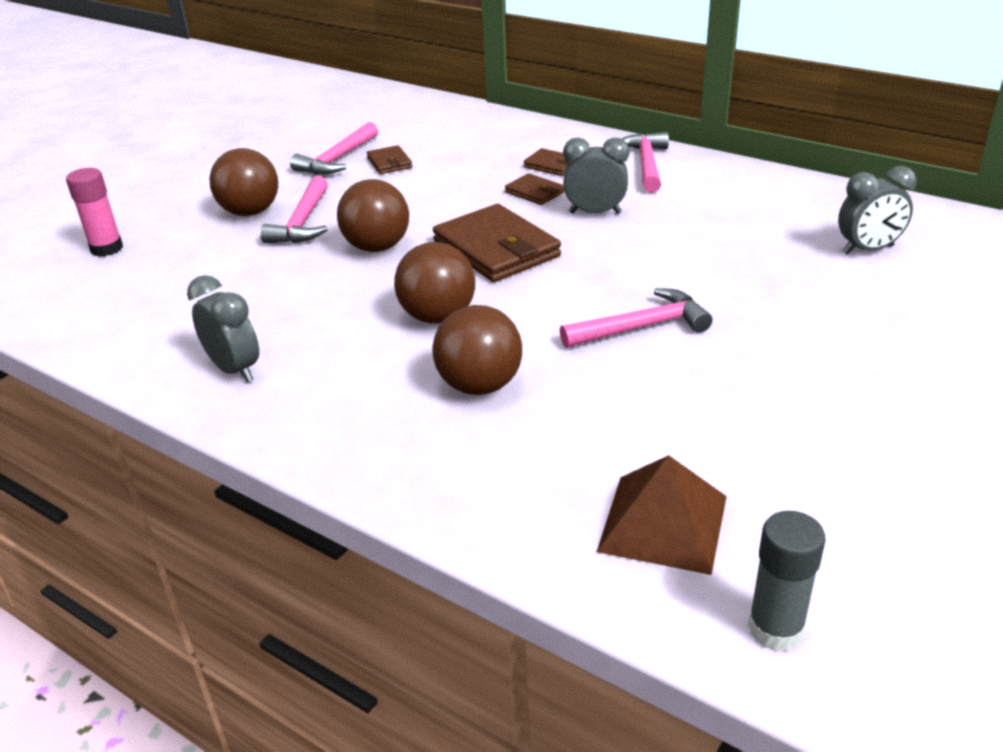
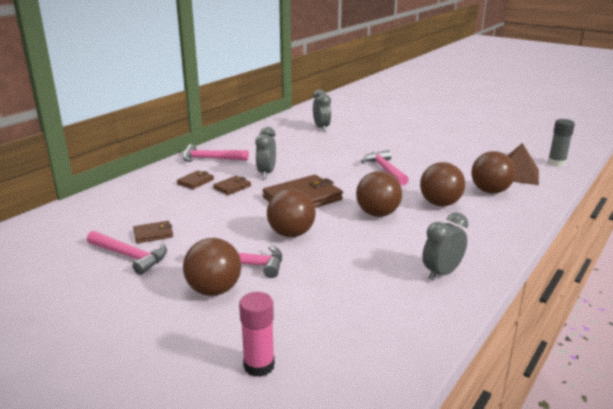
camera: 90 degrees left, 10 degrees down
(547, 460) = (490, 191): none -> brown ball

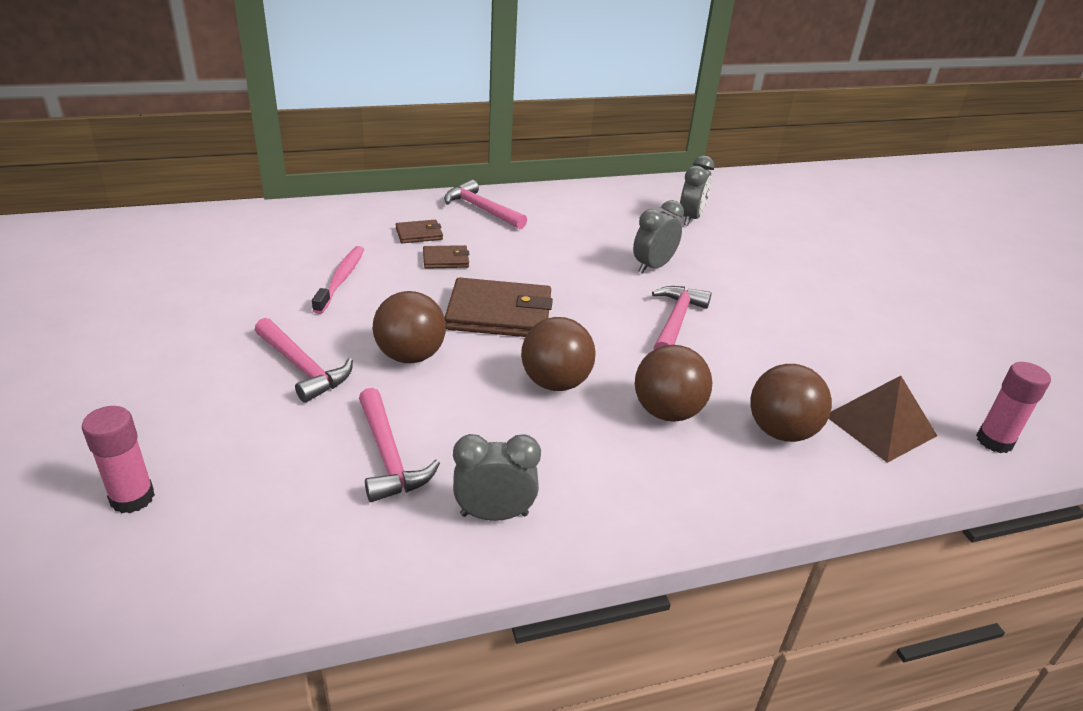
camera: 35 degrees right, 10 degrees up
(130, 256) = (222, 299): pink hammer -> pink hammer (388, 456)
(153, 234) = (280, 282): brown wallet -> none
(188, 218) = (341, 279): none -> pink toothbrush
(214, 290) = (229, 383): brown ball -> none
(266, 173) = (513, 258): grey clock -> grey clock (653, 267)
(556, 163) = (994, 441): grey glue stick -> pink glue stick

